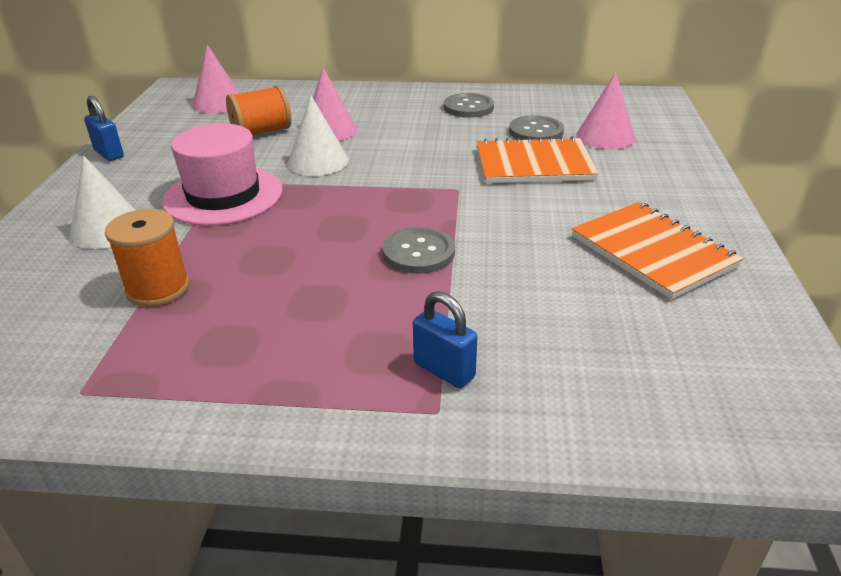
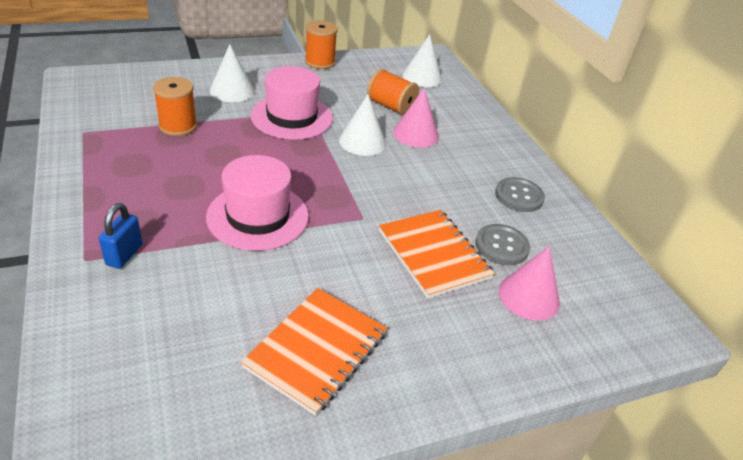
camera: 60 degrees right, 5 degrees up
(109, 154) = (320, 62): blue padlock -> orange spool
(218, 103) = (422, 77): pink cone -> white cone
(418, 253) = (258, 216): grey button -> pink hat

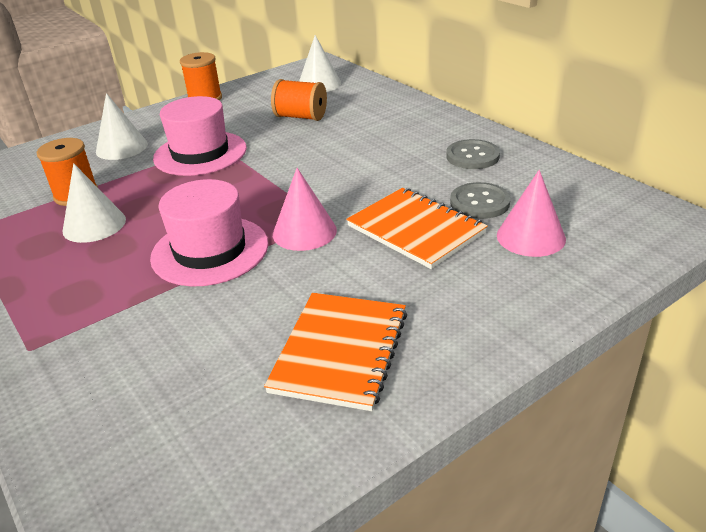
camera: 10 degrees left, 5 degrees down
(124, 255) = (75, 330): blue padlock -> none
(362, 141) = (288, 154): white cone -> white cone (94, 225)
(415, 134) = (339, 133): pink cone -> pink cone (304, 232)

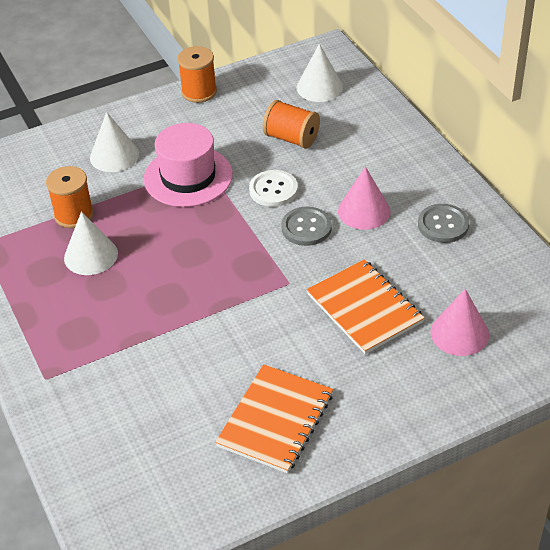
camera: 10 degrees right, 10 degrees up
(210, 250) = (187, 302): pink hat -> none
(290, 152) = (273, 190): none -> white button
(304, 232) = (269, 294): pink cone -> pink cone (364, 211)
(479, 202) = (429, 286): grey button -> grey button (306, 228)

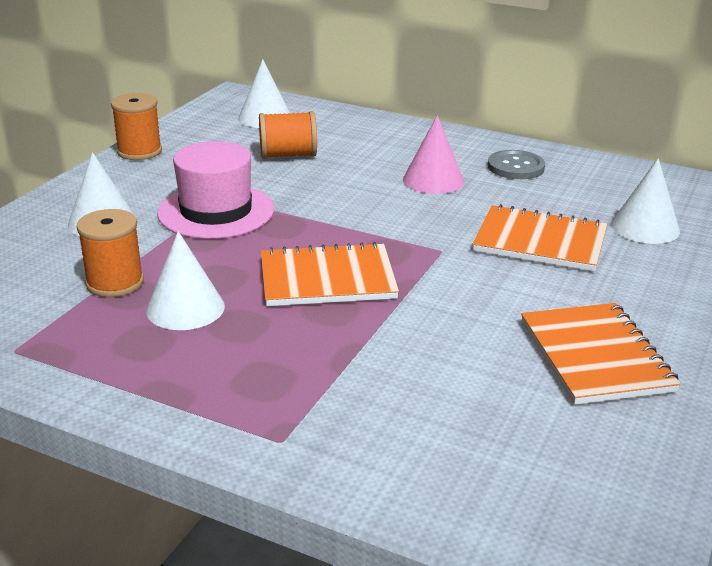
camera: 40 degrees left, 15 degrees down
(191, 272) = (327, 279): none -> orange notebook
(273, 190) = (323, 193): white button -> none
(306, 228) = (397, 207): grey button -> none
(459, 333) = (645, 227): pink cone -> white cone

